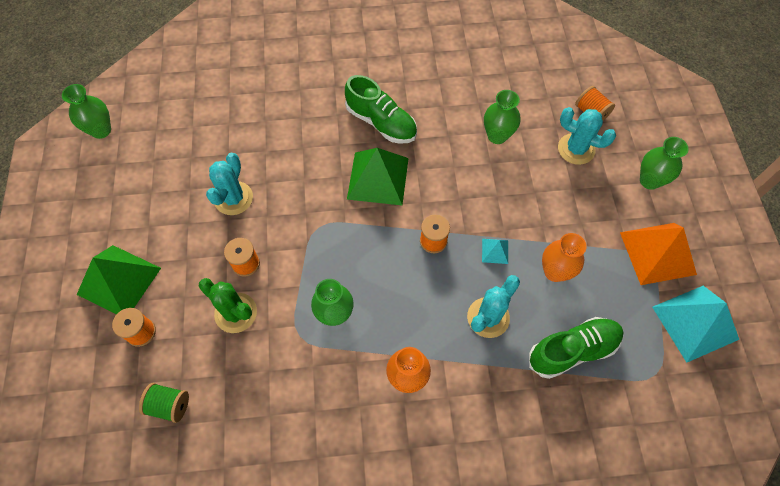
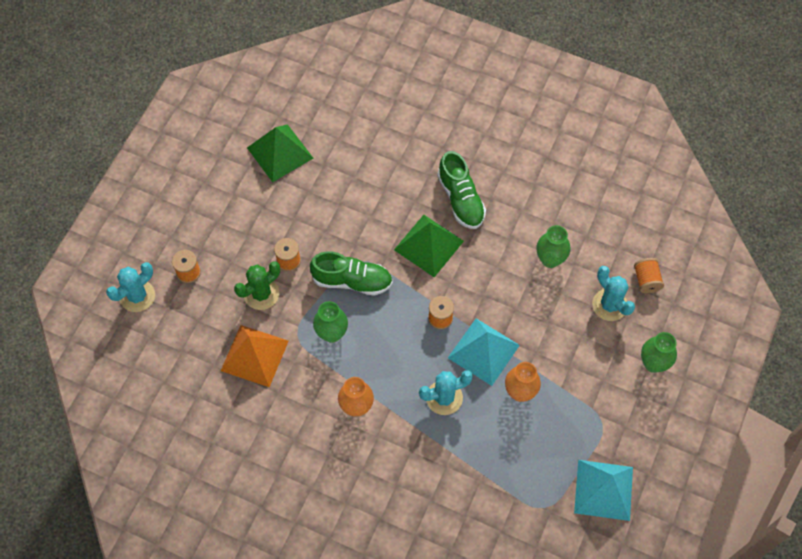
camera: 30 degrees right, 0 degrees up
(101, 130) = (237, 96): green vase -> none
(119, 281) = (192, 226): green pyramid -> green pyramid (280, 153)
(169, 405) = (182, 334): green spool -> none
(233, 198) = (307, 204): turquoise cactus -> turquoise cactus (137, 296)
(236, 313) = (261, 294): green cactus -> green cactus turned 75 degrees clockwise
(495, 251) = (483, 351): turquoise pyramid -> turquoise pyramid, size x2.24
(572, 350) = (492, 456): green shoe -> green shoe (352, 281)
(657, 253) = (614, 423): orange pyramid -> orange pyramid (254, 355)

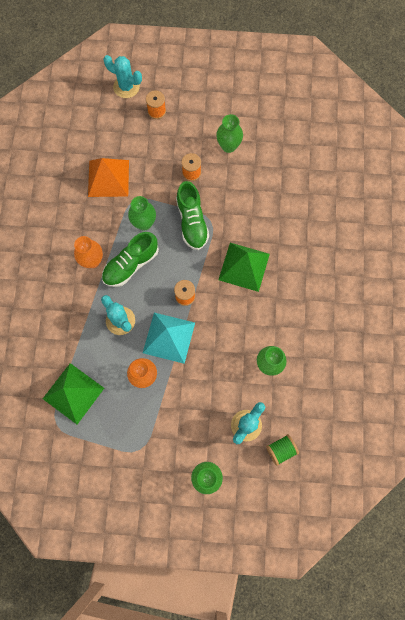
camera: 70 degrees right, 10 degrees up
(261, 294) = (158, 164): green cactus -> none
(272, 210) = (228, 146): none -> green vase
(280, 153) = (279, 133): green pyramid -> green pyramid (73, 393)
(461, 199) = (294, 277): green shoe -> green shoe (131, 265)
(603, 490) = (84, 466): turquoise pyramid -> none
(646, 280) = (280, 450): orange spool -> green spool

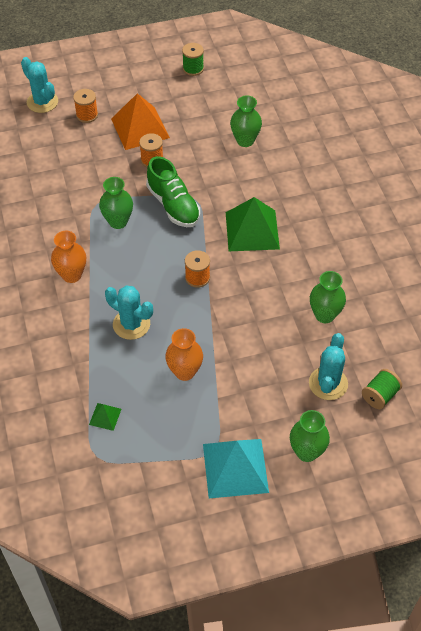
camera: 20 degrees left, 20 degrees down
(73, 393) = (105, 416): green pyramid -> green pyramid, size x0.45
(108, 178) = (57, 190): orange pyramid -> orange pyramid (140, 128)
(126, 87) = (42, 102): turquoise cactus -> turquoise cactus turned 45 degrees clockwise
(131, 265) = (120, 265): green shoe -> none
(169, 337) = (197, 324): turquoise pyramid -> turquoise pyramid (235, 468)
(228, 146) = (183, 125): green vase -> green vase (245, 141)
(258, 90) = (193, 69): none -> green spool

